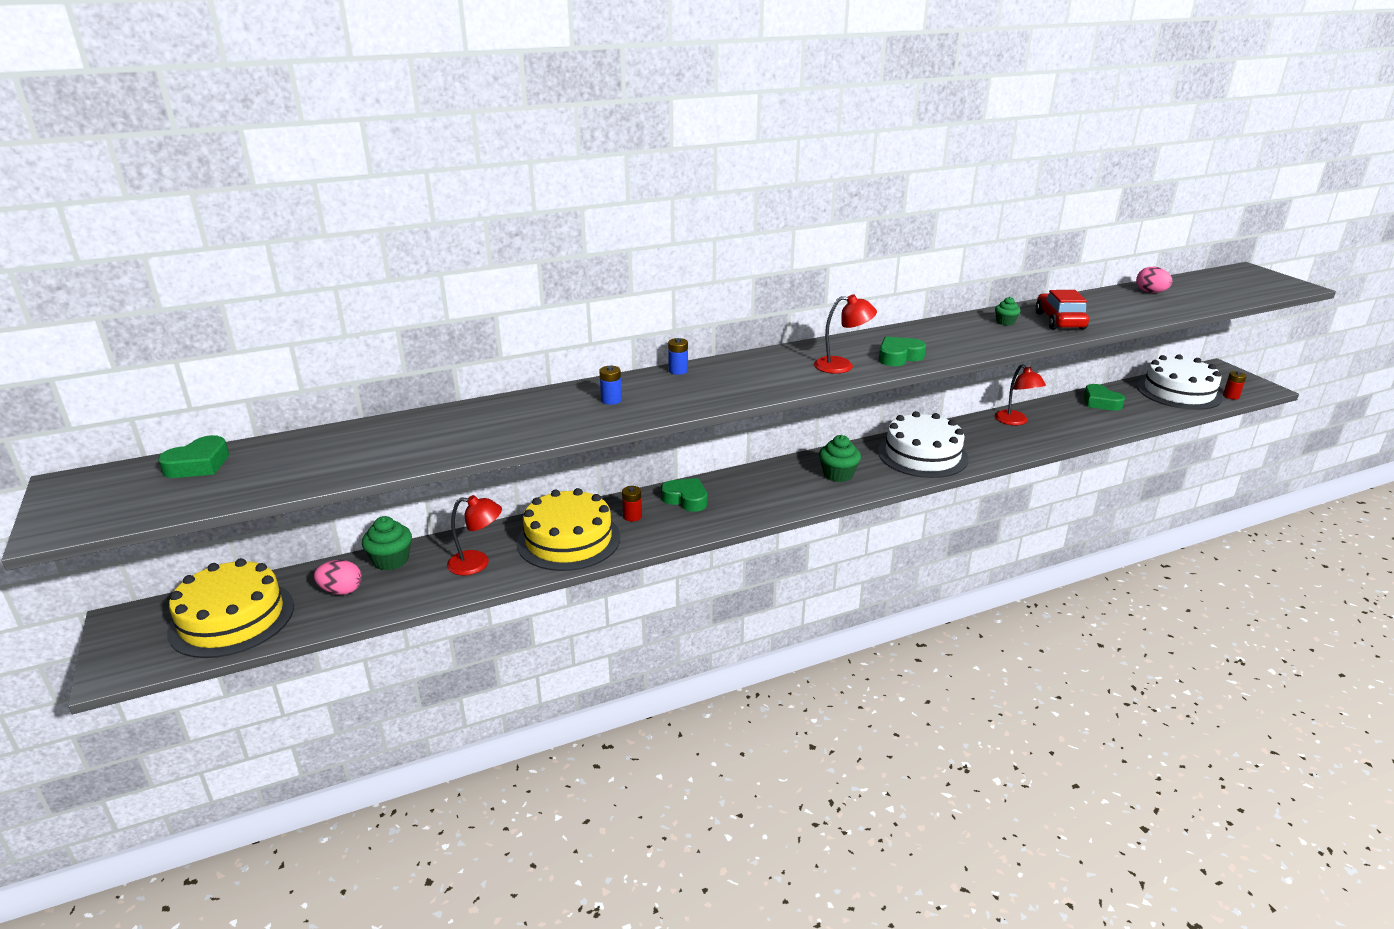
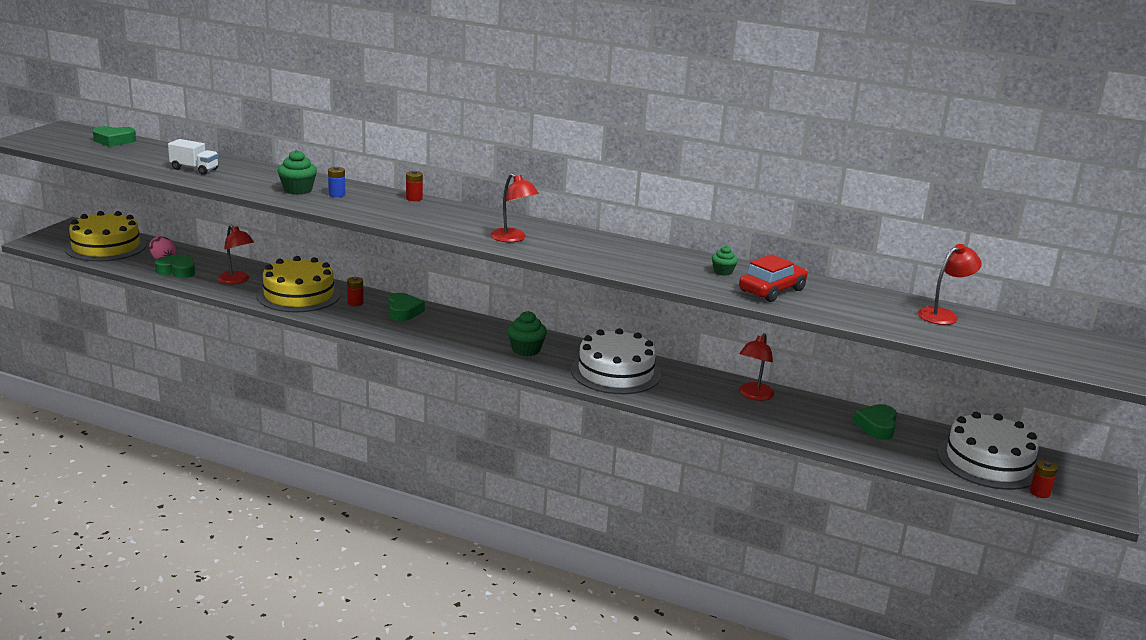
camera: 45 degrees right, 5 degrees down
(391, 560) = (208, 259): green cupcake -> green cupcake (298, 190)
(401, 447) = (194, 169): none -> white truck
(678, 370) = (414, 198): blue battery -> red battery
(899, 357) = (566, 251): green heart -> green heart (177, 271)
(1150, 292) = (943, 315): pink egg -> red lamp

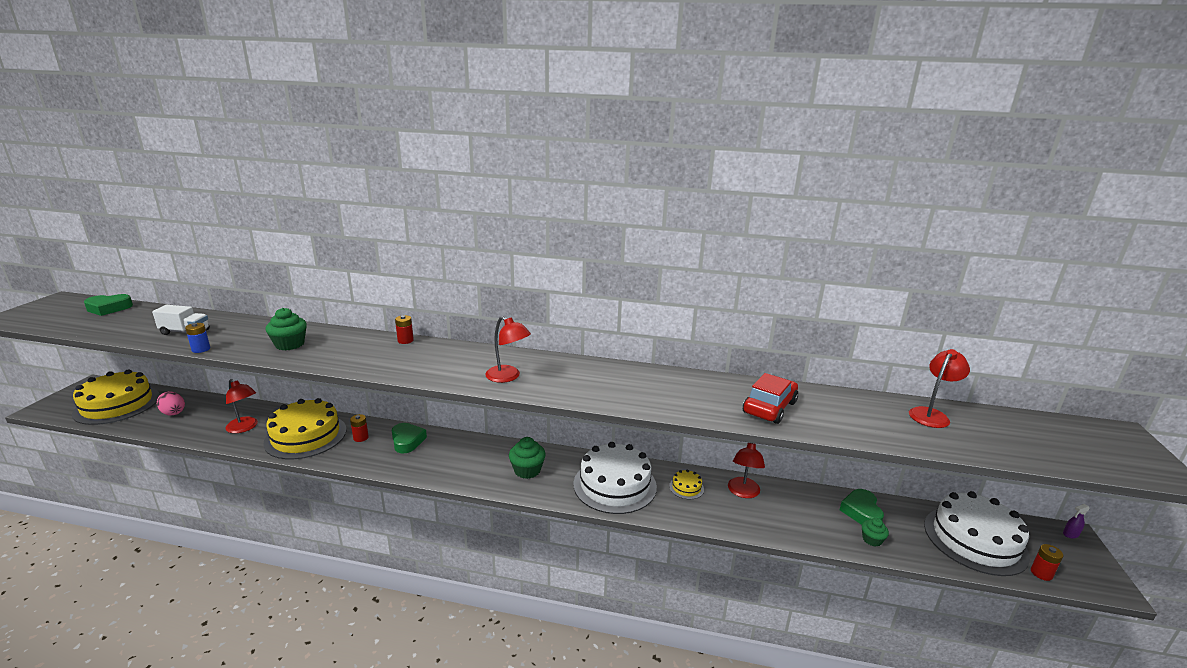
camera: 10 degrees left, 0 degrees up
(177, 271) = (185, 424): green heart -> none
(337, 194) = (329, 345): blue battery -> blue battery (201, 349)
(693, 384) = (686, 487): none -> yellow cake
(723, 272) = (714, 390): green cupcake -> green cupcake (872, 540)
(1105, 473) = (1070, 534): none -> purple spray bottle

